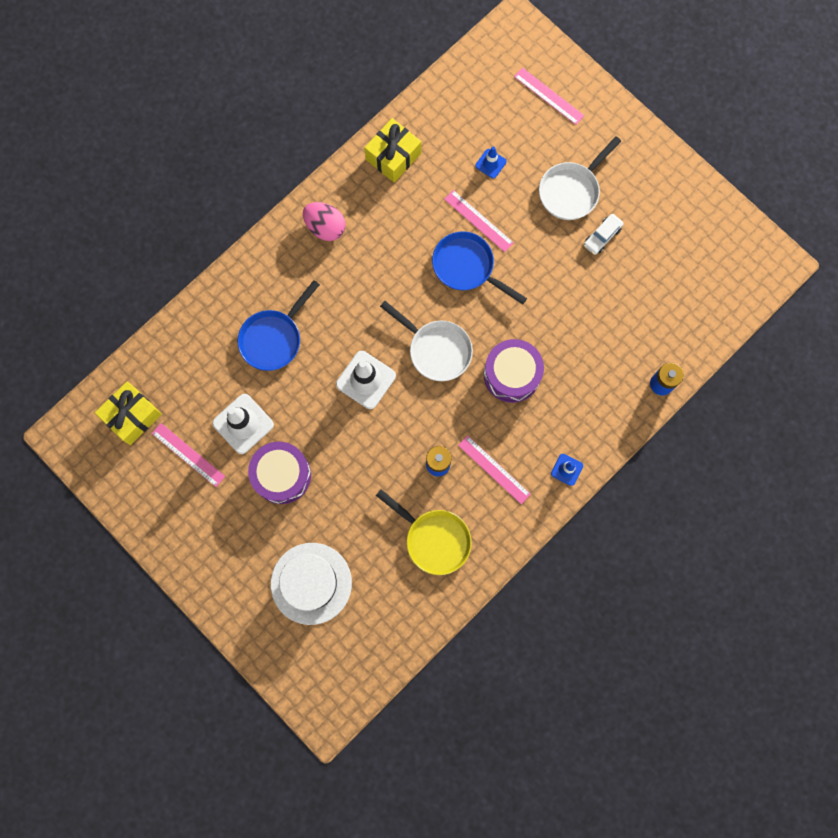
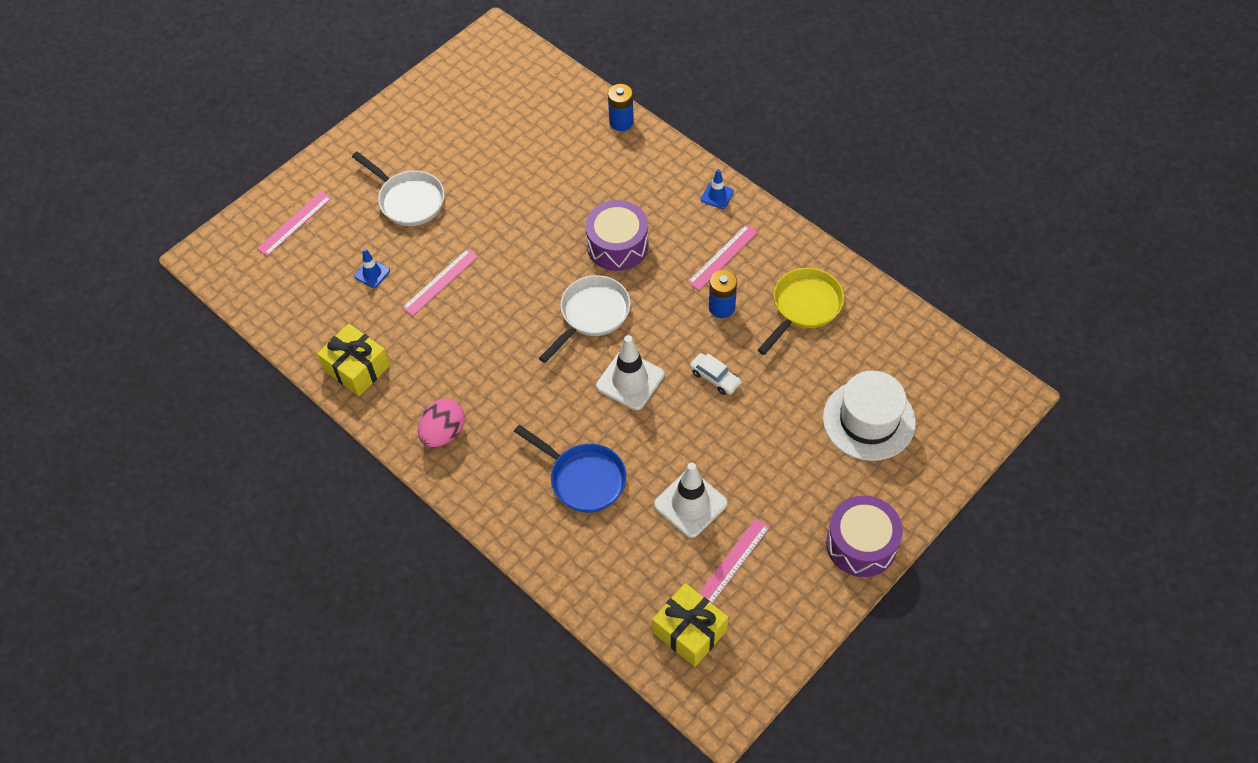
camera: 90 degrees left, 20 degrees down
(282, 475) = (748, 458): purple drum -> purple drum (861, 544)
(467, 267) = (495, 290): blue pan -> none
(602, 236) = (462, 173): white car -> white car (715, 378)

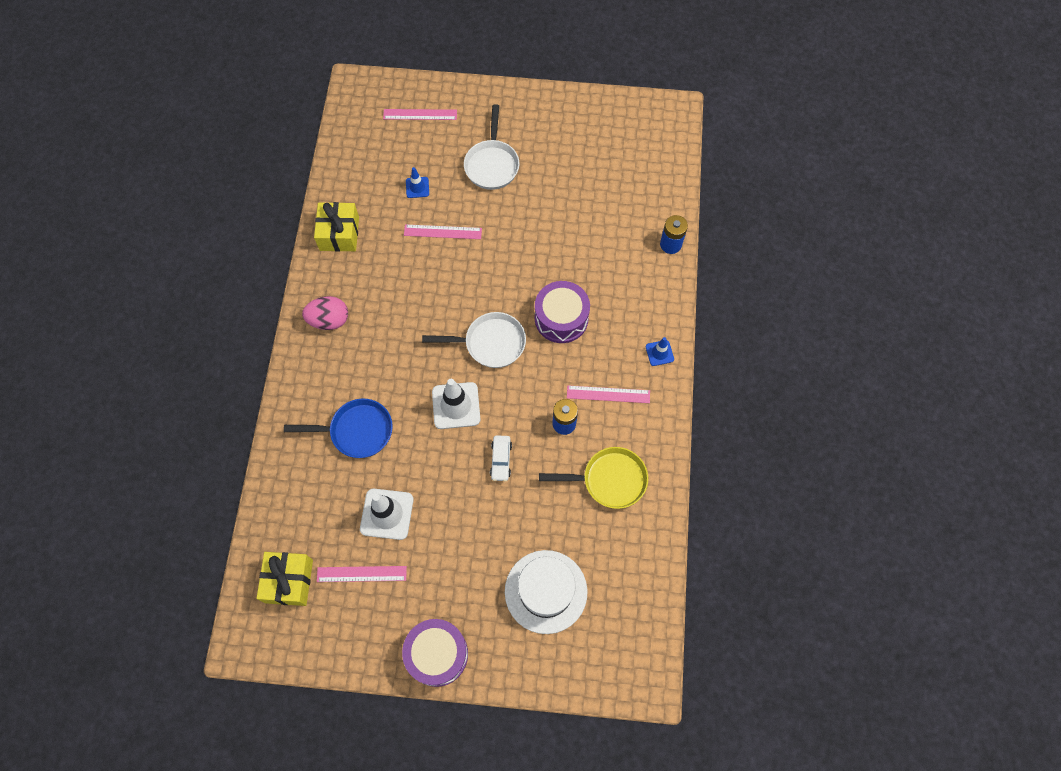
camera: 50 degrees right, 10 degrees up
(583, 479) = (357, 431): blue pan -> blue pan turned 90 degrees counterclockwise

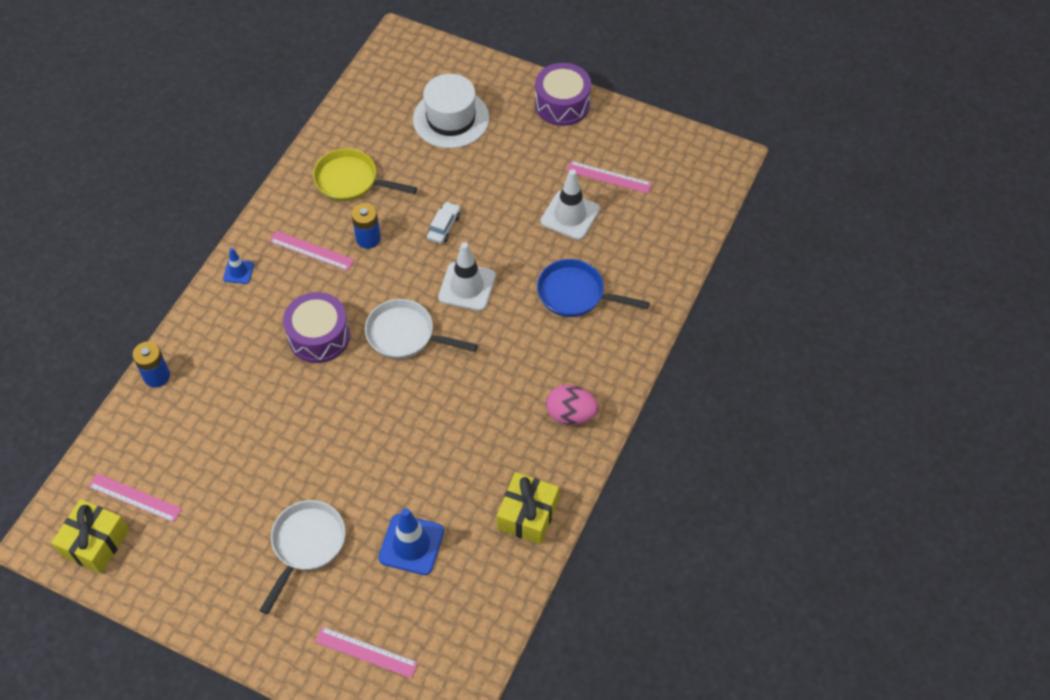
camera: 160 degrees left, 10 degrees down
(289, 581) = (677, 191): yellow gift -> yellow gift (95, 543)
(417, 187) = (411, 544): blue traffic cone -> blue traffic cone, size x1.84
(442, 232) = (404, 476): pink ruler -> pink ruler (134, 498)

